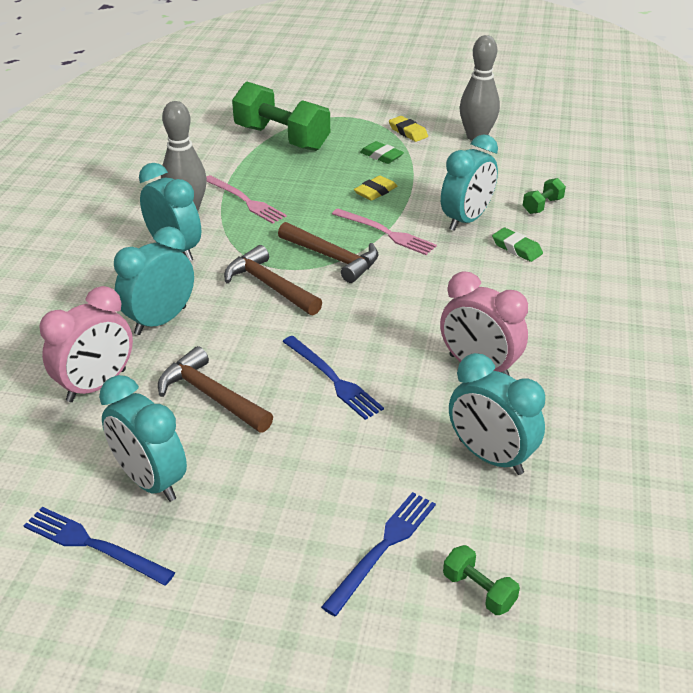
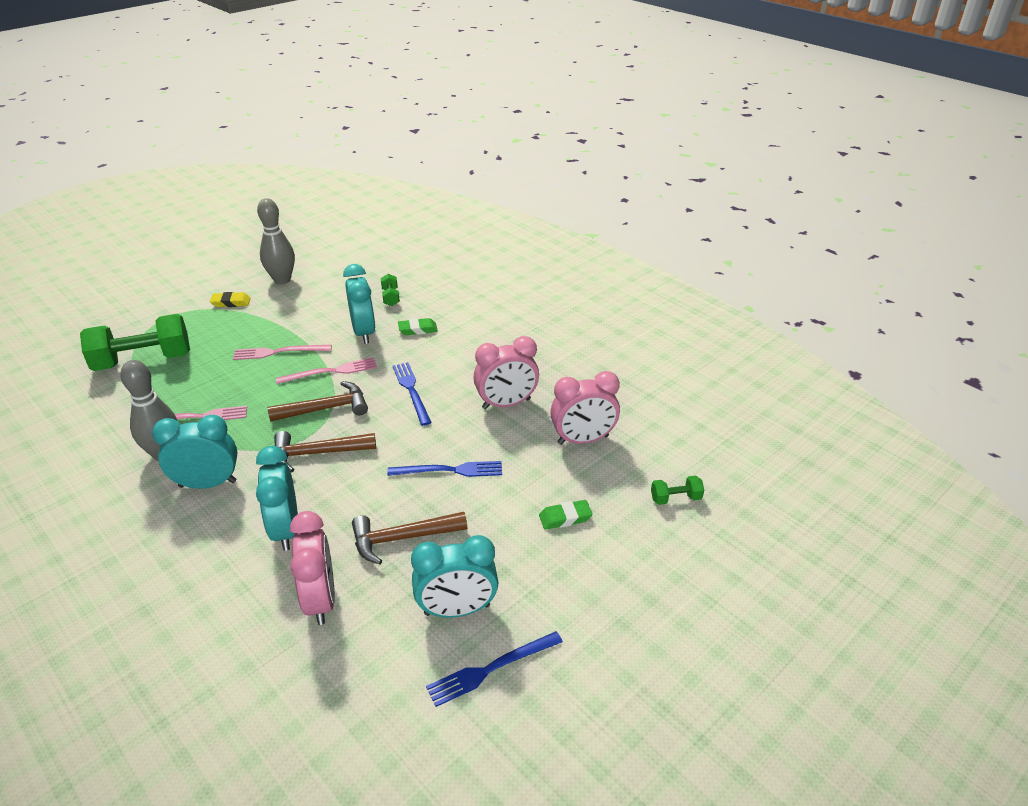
camera: 55 degrees left, 0 degrees up
(375, 191) = (278, 352): yellow eraser -> pink fork
(381, 156) = (241, 328): green eraser -> green eraser (565, 517)
(383, 548) = (614, 521): blue fork -> blue fork (411, 391)
(490, 457) = (583, 440): turquoise clock -> pink clock

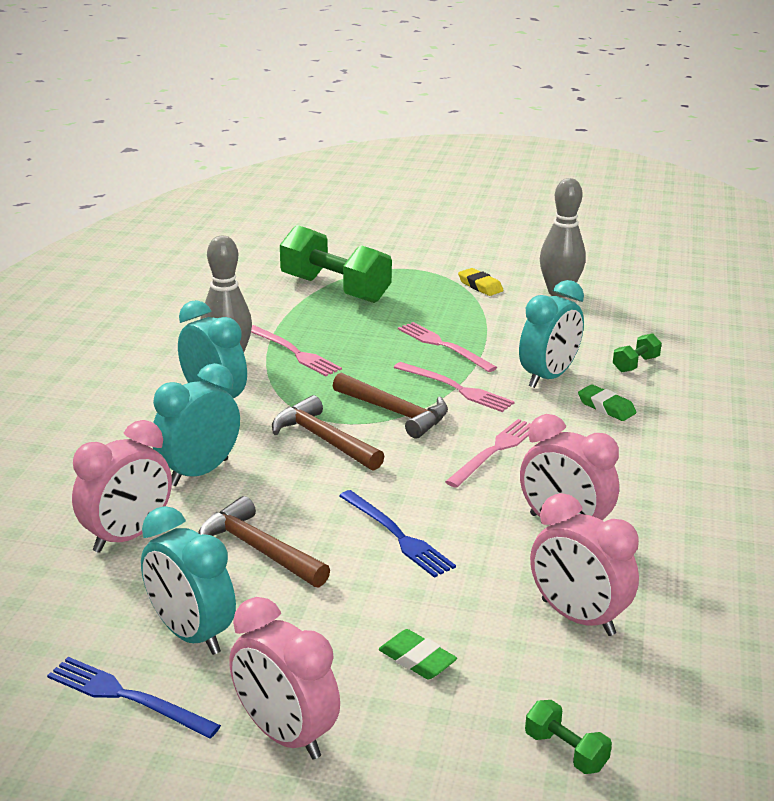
camera: 55 degrees right, 10 degrees down
(411, 391) = (494, 451): blue fork -> pink fork
(583, 605) = (284, 735): none -> pink clock

